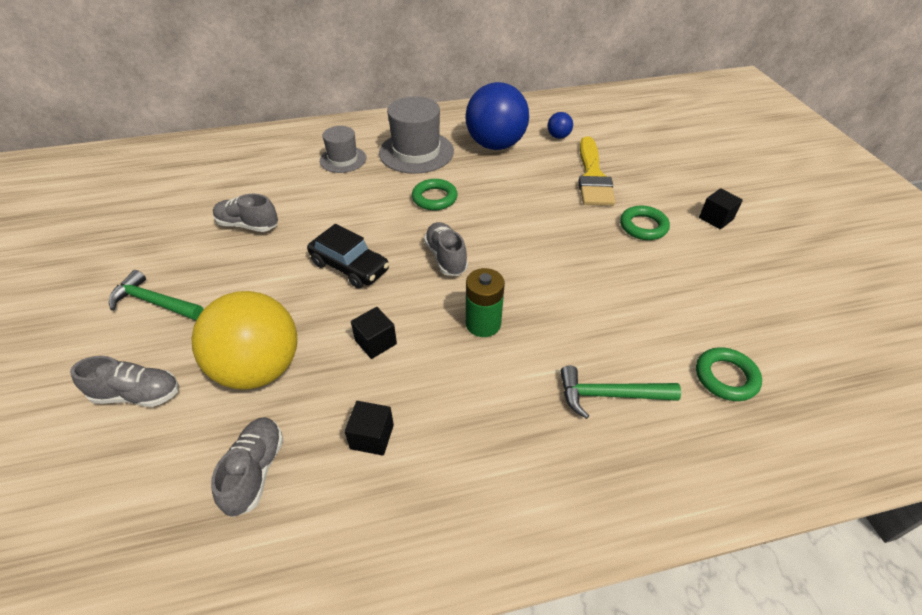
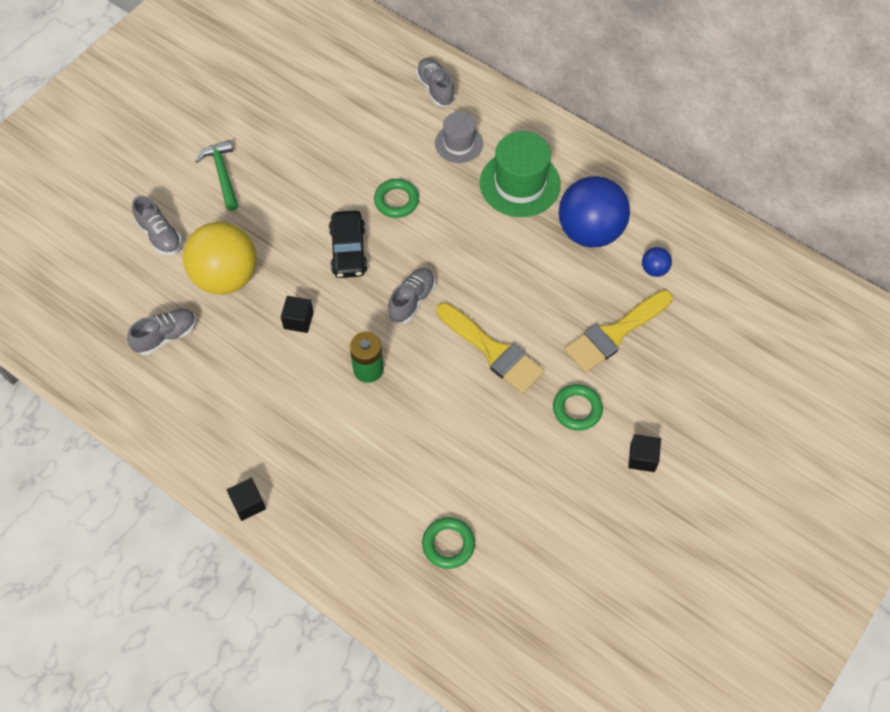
camera: 50 degrees right, 15 degrees up
(248, 225) = (330, 155): grey shoe -> grey shoe (435, 88)
(372, 437) = (232, 374): black cube -> black cube (248, 504)
(416, 152) = (520, 184): grey hat -> green hat
(434, 198) = (472, 242): green ring -> green ring (396, 201)
(545, 240) = (493, 351): none -> yellow brush
(609, 395) = (371, 481): green hammer -> none

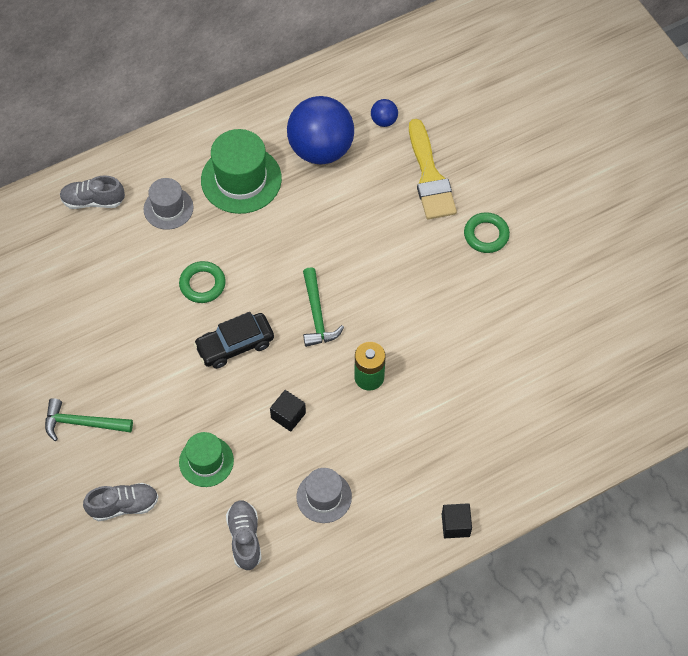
camera: 65 degrees left, 0 degrees up
(226, 277) = (206, 461): yellow ball -> green hat
(231, 381) = (324, 497): none -> grey hat
(348, 250) = (235, 345): black car -> black car turned 135 degrees clockwise
(412, 300) = (317, 314): grey shoe -> green hammer
(448, 544) = (563, 381): green ring -> none
(493, 351) = (400, 273): yellow brush -> none
(642, 458) = (551, 209): black cube -> none

